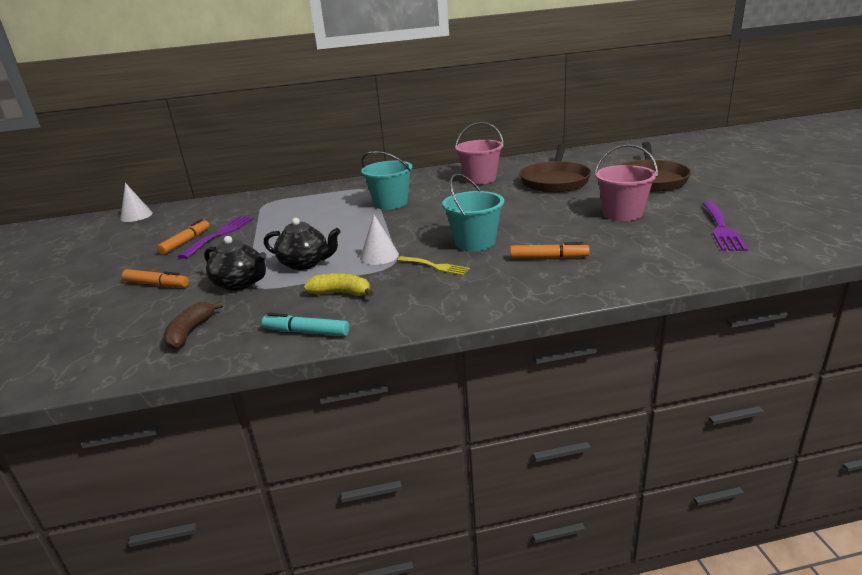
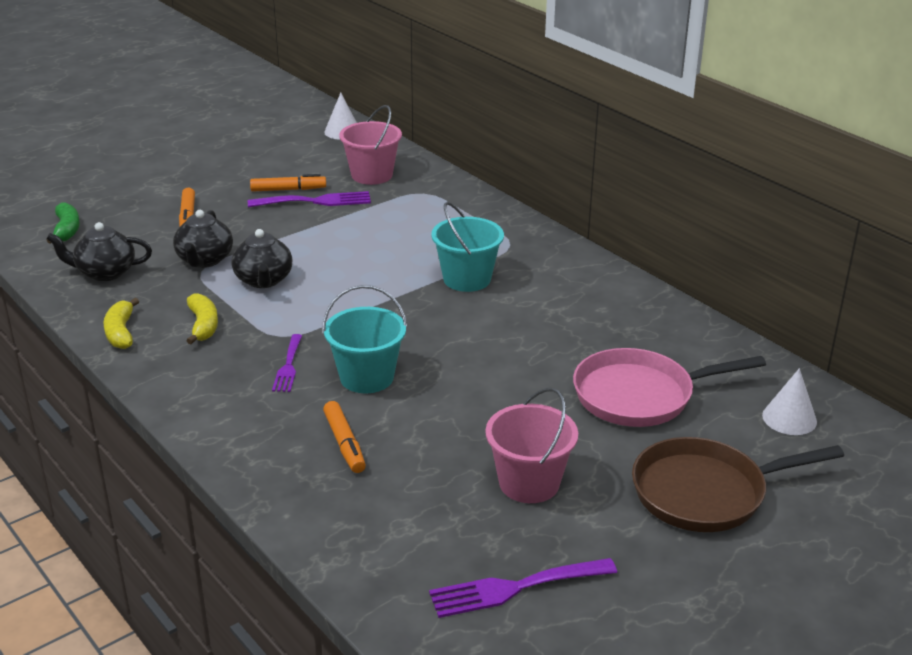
camera: 60 degrees right, 5 degrees up
(74, 348) = (67, 230): none -> green banana
(190, 332) = (105, 273): brown banana -> black teapot
(306, 332) = (121, 332): turquoise marker -> yellow banana
(379, 256) = (301, 320): white cone -> white cone (789, 418)
(435, 266) = (288, 366): yellow fork -> purple fork
(480, 179) = (605, 325): pink bucket -> pink bucket (372, 175)
(555, 181) = (640, 395): brown pan -> pink pan

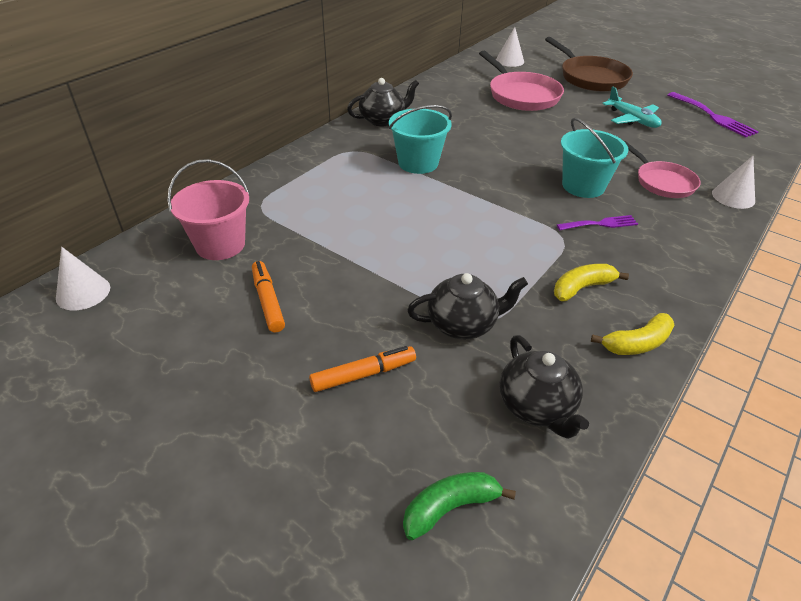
camera: 105 degrees left, 10 degrees up
(264, 280) = (480, 269): black teapot -> black teapot (383, 120)
(280, 492) = (733, 197): none -> white cone
(316, 201) = (295, 272): purple fork -> none
(344, 443) = (662, 182): orange marker -> pink pan
(529, 483) = (632, 119): pink bucket -> turquoise plane

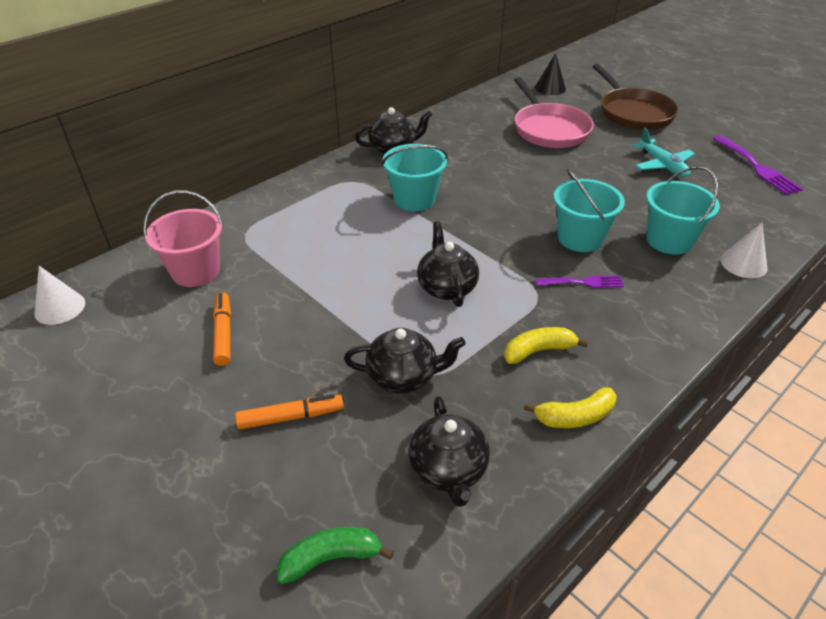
camera: 10 degrees right, 0 degrees up
(476, 239) = (446, 287): none -> black teapot
(509, 61) = (550, 88): white cone -> black cone
(662, 182) = (669, 240): pink pan -> turquoise bucket

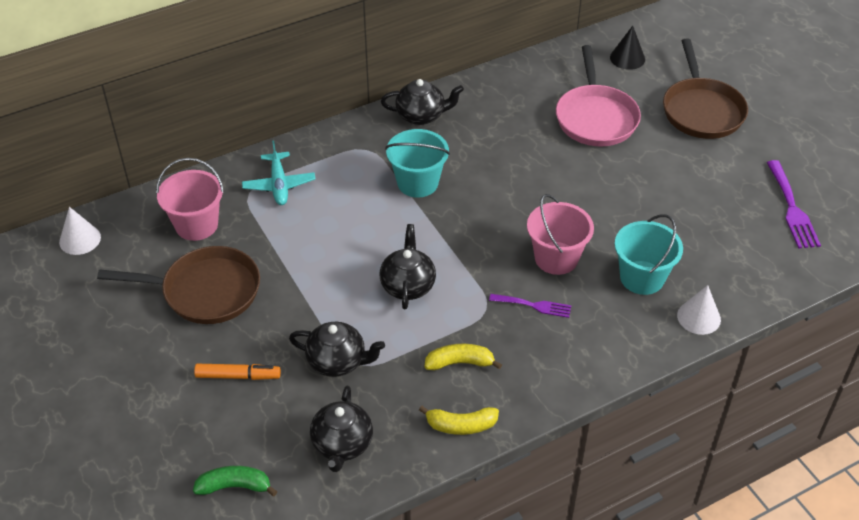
camera: 15 degrees right, 5 degrees up
(223, 333) = (205, 291): orange marker -> brown pan
(580, 238) = (556, 258): turquoise bucket -> pink bucket
(662, 165) = (690, 187): turquoise plane -> turquoise plane (279, 185)

